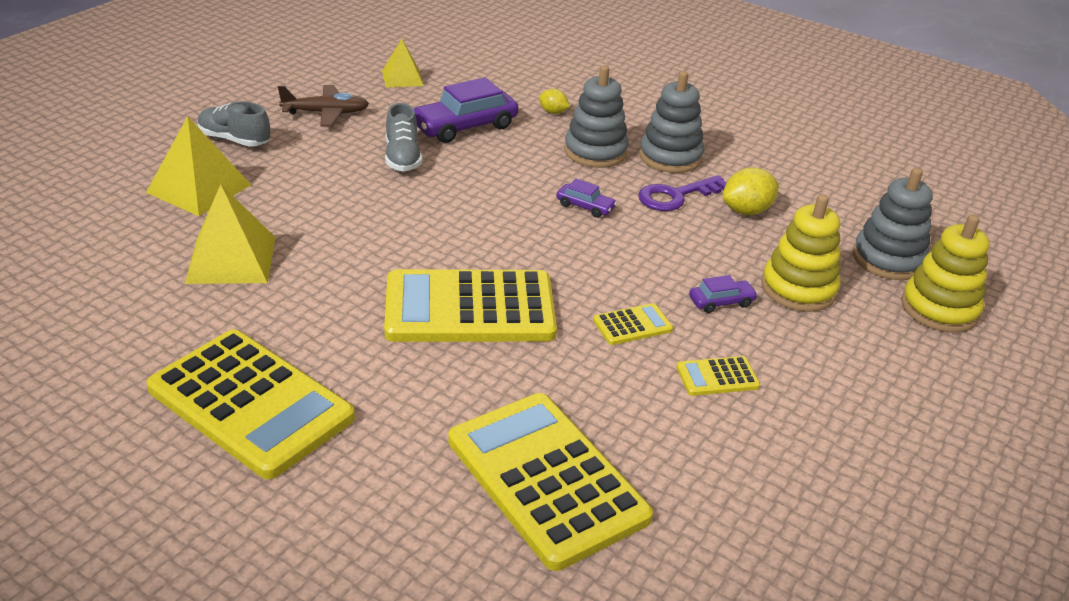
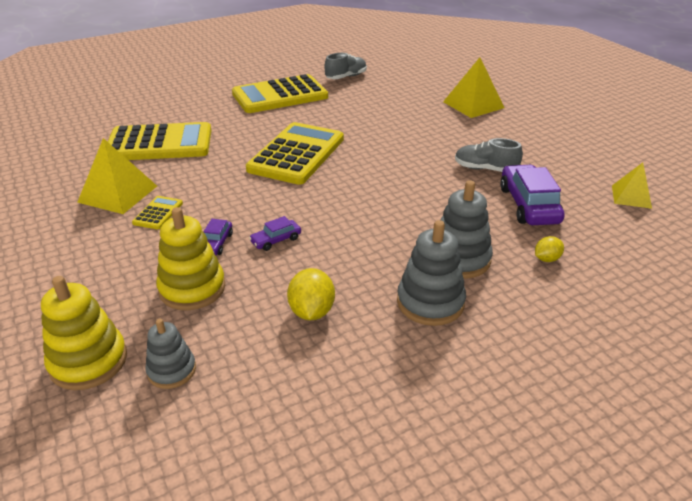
camera: 120 degrees right, 0 degrees up
(231, 259) = (394, 104): yellow pyramid -> yellow pyramid (118, 194)
(234, 140) = (531, 120): grey shoe -> grey shoe (346, 77)
(326, 113) = (565, 154): brown plane -> none
(585, 206) = (375, 225): purple car -> purple car (276, 240)
(632, 325) = (231, 200): yellow calculator -> none
(676, 196) = (361, 278): purple key -> none
(888, 259) = (172, 370): grey stacking toy -> grey stacking toy, size x0.63

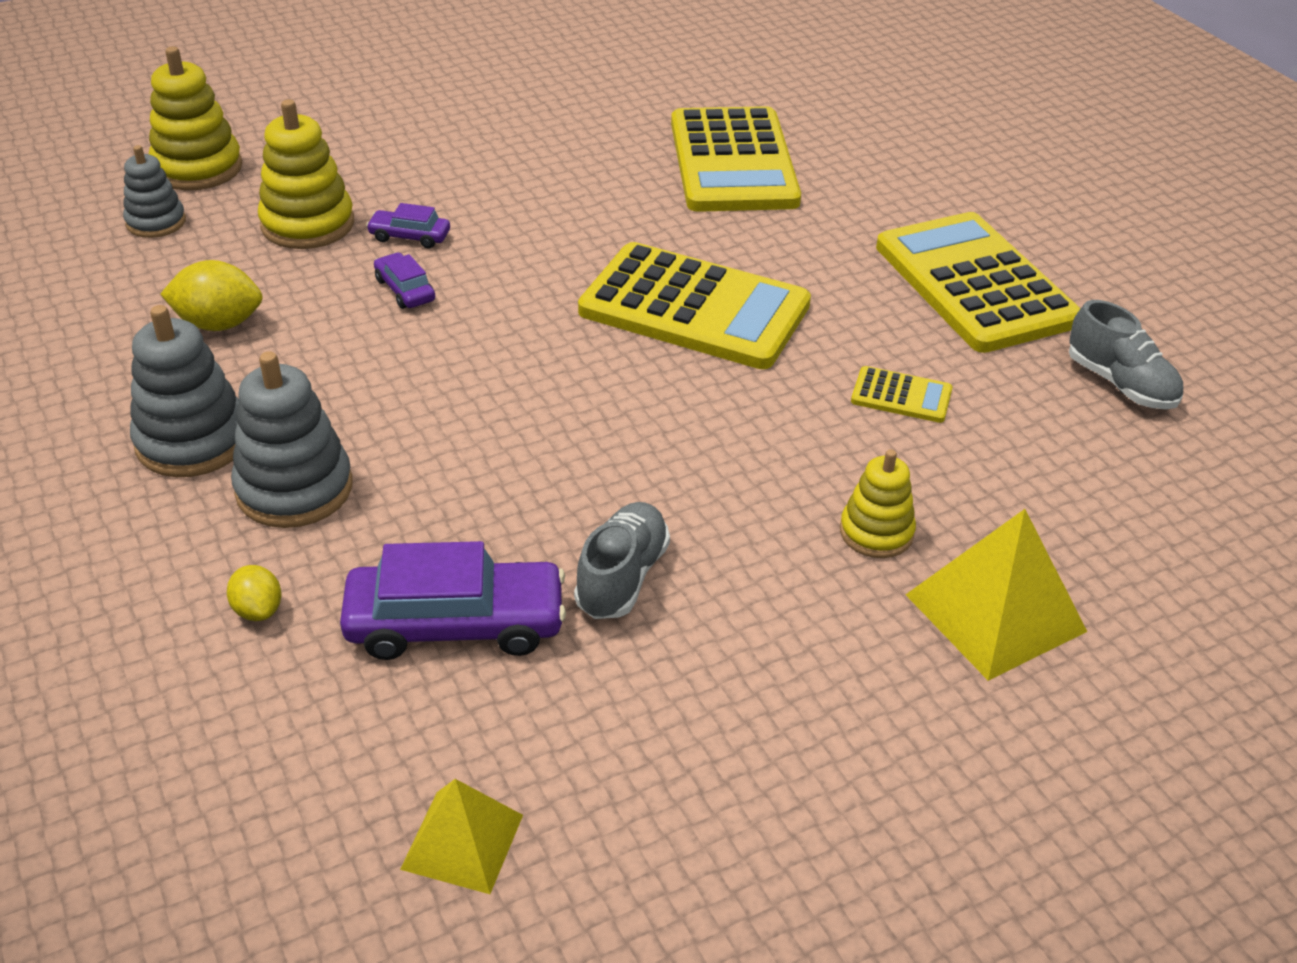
camera: 90 degrees right, 5 degrees up
(118, 194) = (566, 144): yellow pyramid -> none
(158, 213) = (504, 181): yellow calculator -> yellow calculator (901, 396)
(441, 121) = (876, 532): none -> yellow stacking toy

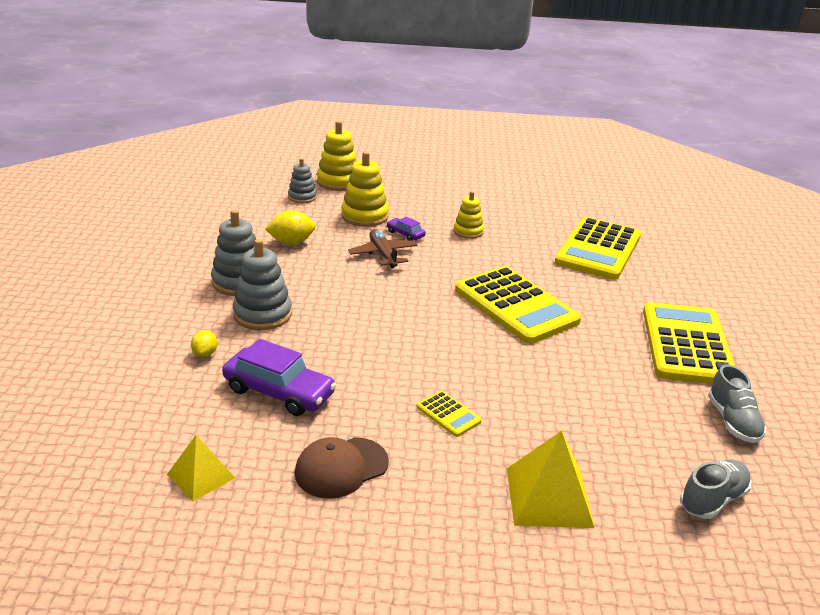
camera: 30 degrees right, 10 degrees down
(219, 324) = (291, 242): yellow lemon -> yellow lemon turned 45 degrees counterclockwise
(405, 290) = (383, 254): purple car -> brown plane
(622, 577) = (370, 403): grey shoe -> grey shoe (712, 499)
(674, 711) = (341, 468): none -> brown cap
(876, 532) = (517, 435): yellow stacking toy -> yellow stacking toy (468, 231)
(901, 396) = (591, 381): yellow calculator -> yellow calculator (448, 414)

